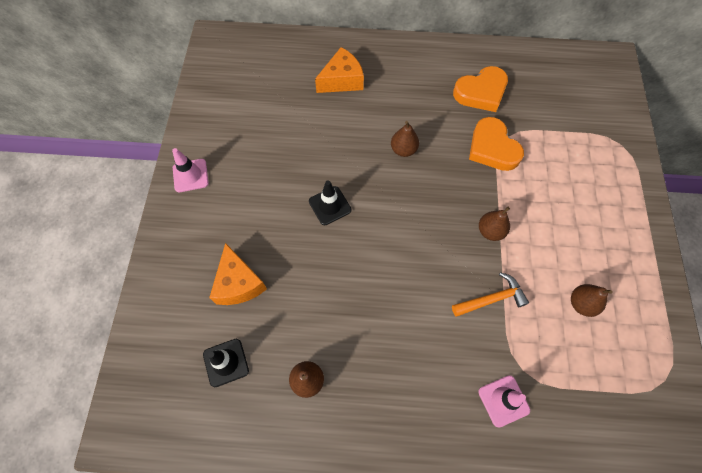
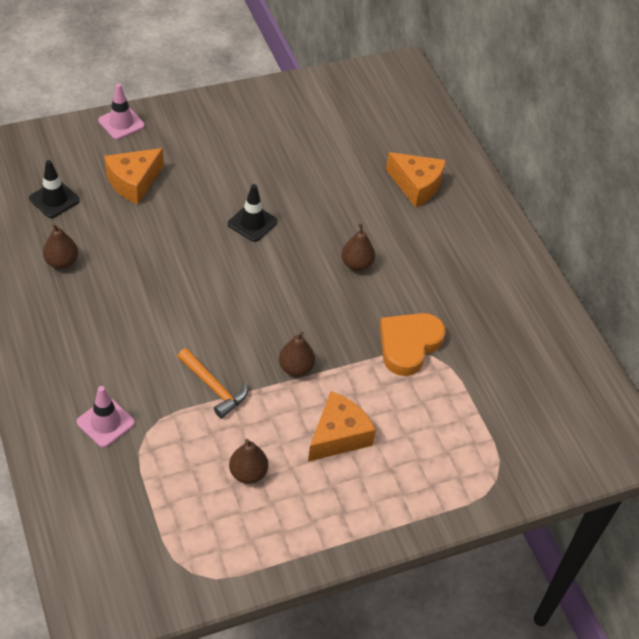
camera: 60 degrees right, 15 degrees down
(190, 175) = (228, 109): pink traffic cone -> pink traffic cone (121, 123)
(481, 92) = (483, 315): orange heart -> none
(562, 227) = (338, 436): none -> orange cheese

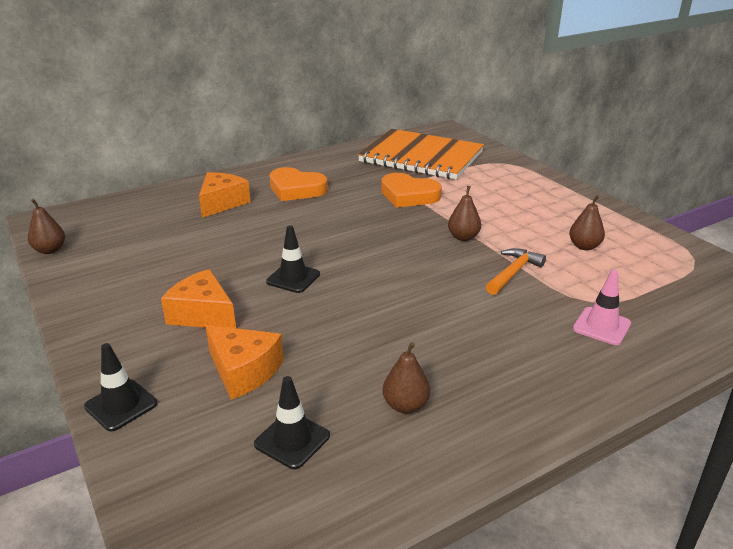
camera: 95 degrees left, 20 degrees down
(121, 123) = (121, 405): pink traffic cone -> black traffic cone
(338, 436) = (516, 214): orange cheese -> orange cheese (203, 314)
(356, 264) = (330, 221): brown pear -> brown pear (50, 250)
(442, 247) = (296, 189): none -> orange heart
(526, 387) = (421, 157): none -> orange notebook

